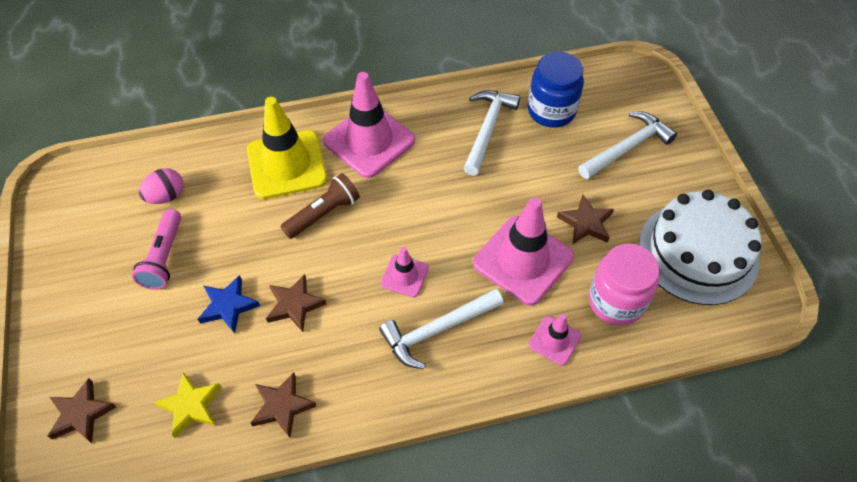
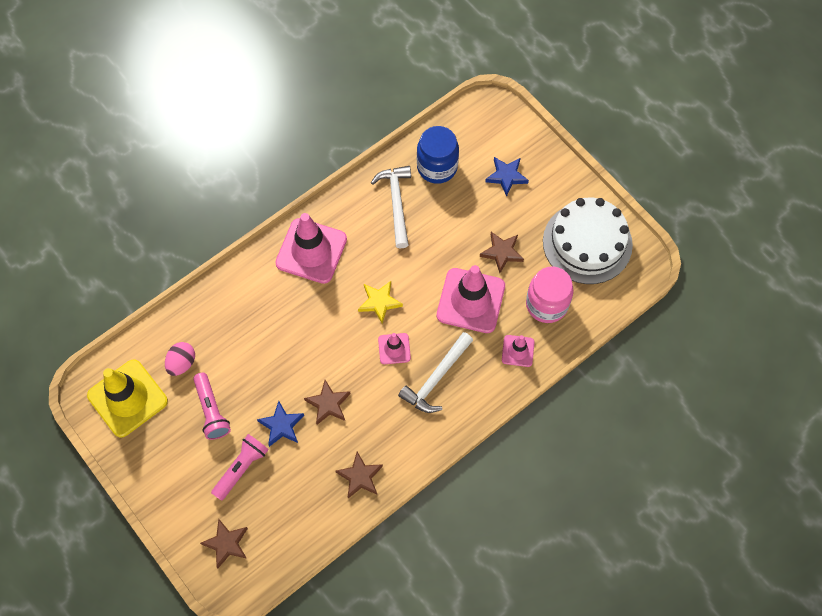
camera: 25 degrees left, 10 degrees up
(154, 334) = (241, 468): none -> pink flashlight
(190, 406) = (298, 504): yellow star -> yellow star (379, 302)
(287, 164) = (259, 298): yellow traffic cone -> yellow traffic cone (127, 398)
(323, 214) = (309, 326): brown flashlight -> none
(627, 147) = (506, 176): white hammer -> blue star

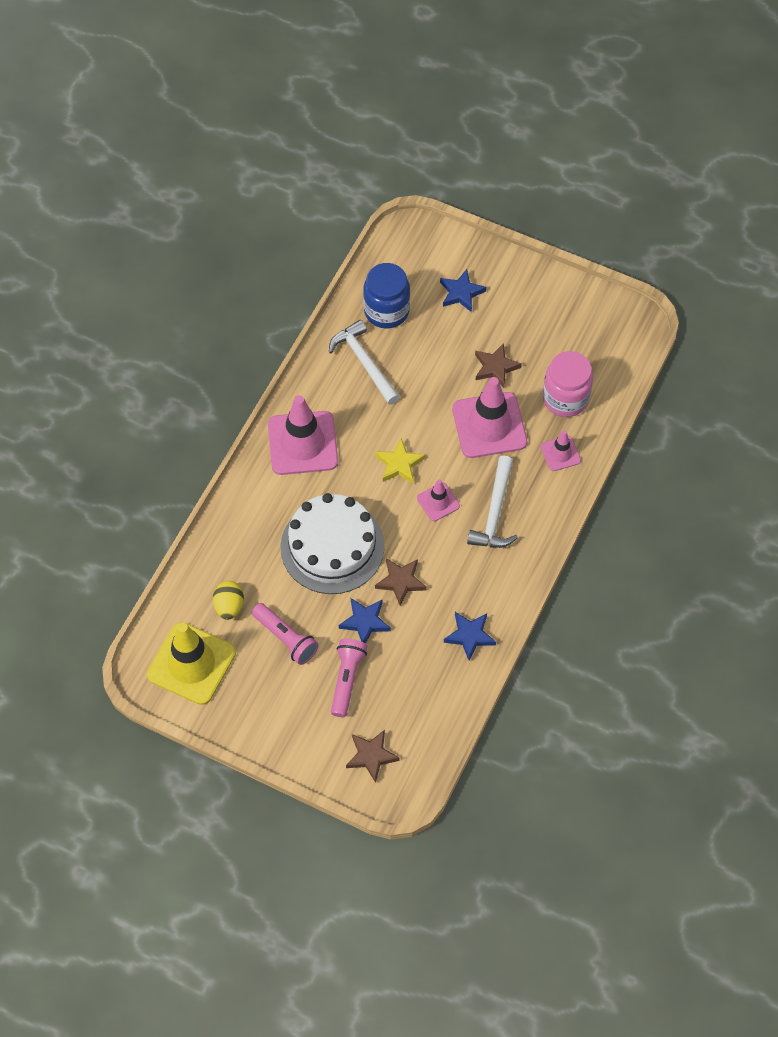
camera: 25 degrees left, 5 degrees down
(182, 363) = (229, 606): pink egg -> yellow egg
(360, 476) = (470, 636): brown star -> blue star
(587, 243) = (574, 325): white cake -> white cake (332, 546)

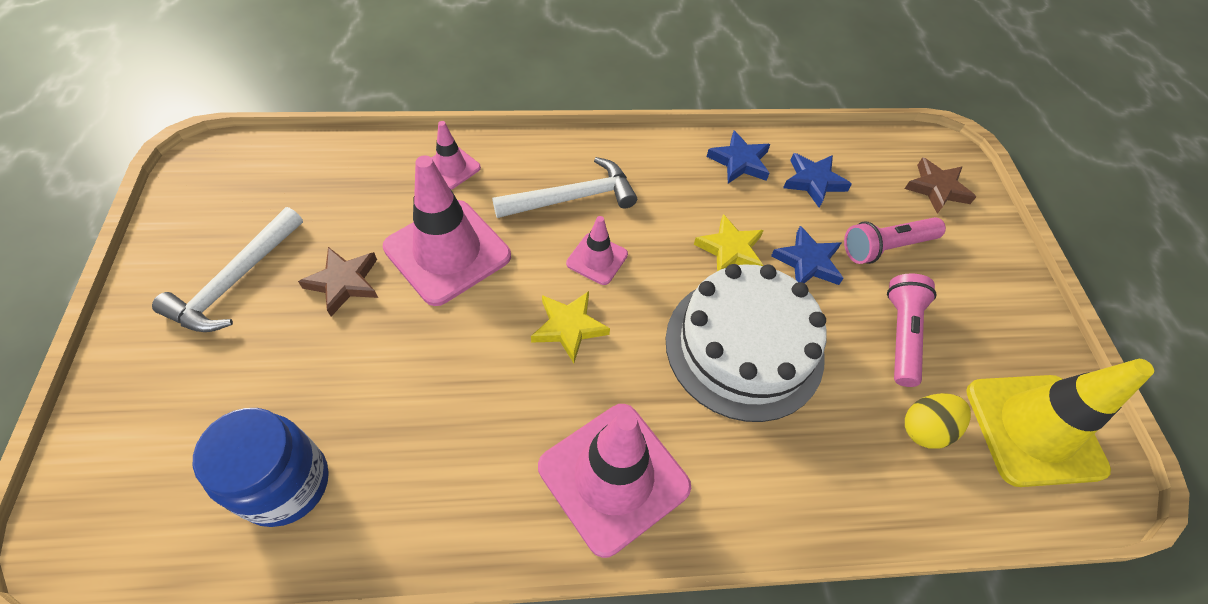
camera: 125 degrees left, 5 degrees down
(364, 362) = (411, 464): white hammer -> white hammer (235, 281)
(400, 582) = (730, 250): brown star -> yellow star
(461, 293) = (209, 386): blue star -> blue star (813, 181)
(565, 398) = (363, 190): pink jar -> none

